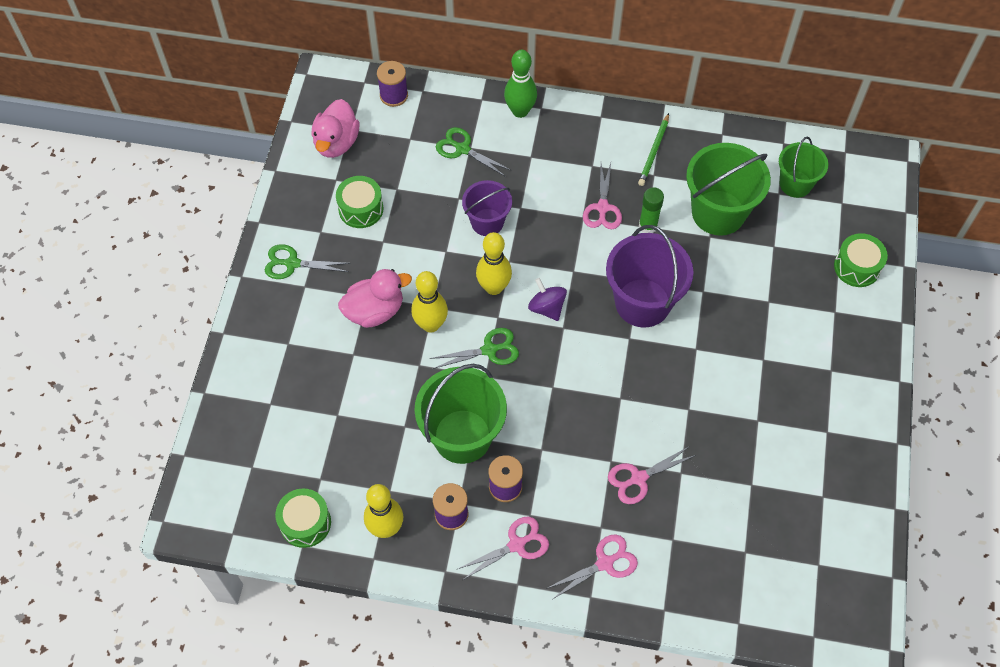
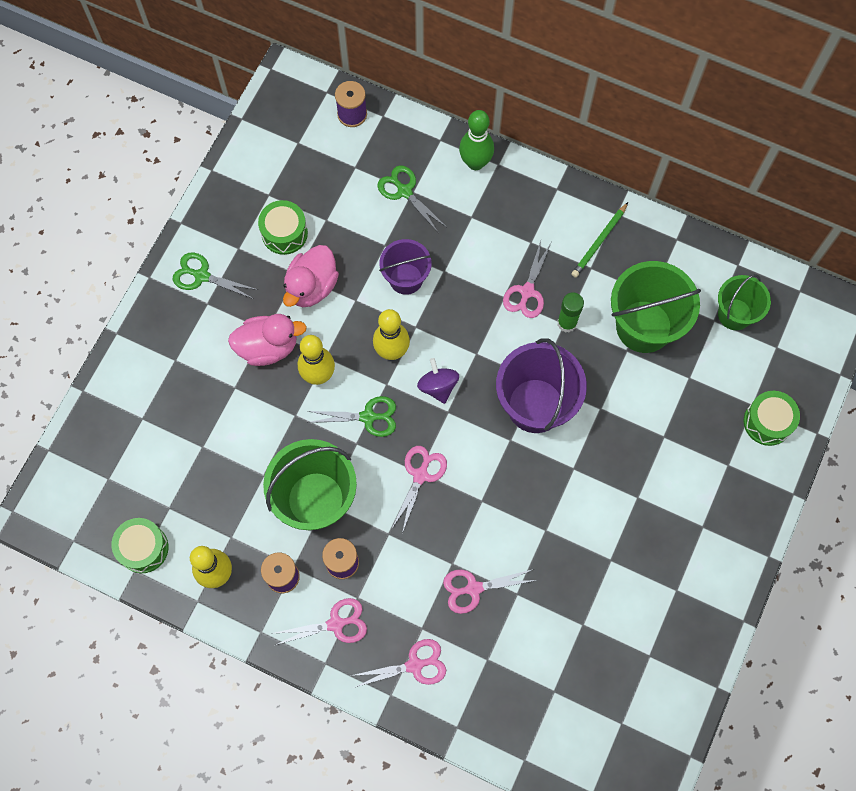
camera: 15 degrees right, 10 degrees up
(336, 143) = (280, 154): pink duck -> pink duck (311, 287)
(555, 389) = (420, 475): none -> pink scissors

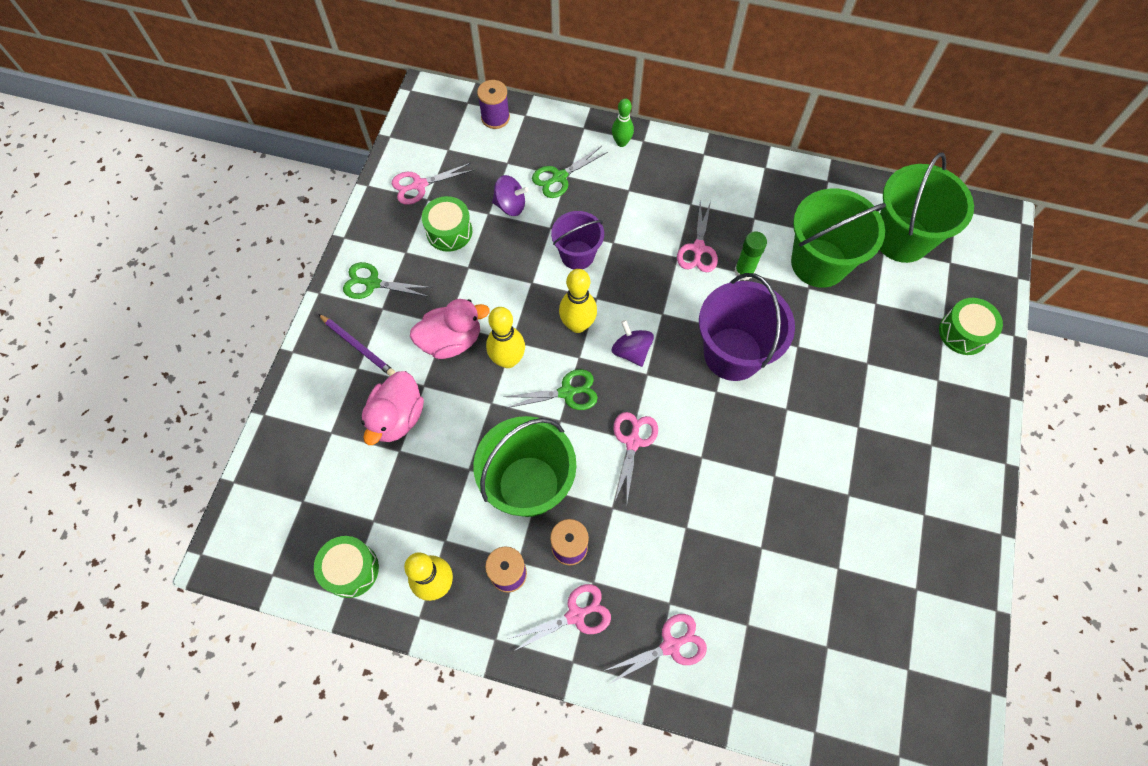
camera: 10 degrees left, 5 degrees down
(179, 338) = (358, 346): none -> purple pencil
(311, 287) = (485, 276): pink duck -> pink duck (397, 417)
(350, 215) = (510, 205): none -> purple spinning top
(404, 191) = (559, 177): green scissors -> green scissors turned 75 degrees counterclockwise
(473, 588) = (714, 550): pink scissors -> pink scissors (419, 185)
(475, 162) = (621, 142): green bowling pin -> green bowling pin, size x0.65
(599, 242) = (756, 194): green pencil -> none
(734, 314) = (901, 239): green bucket -> green bucket, size x1.65

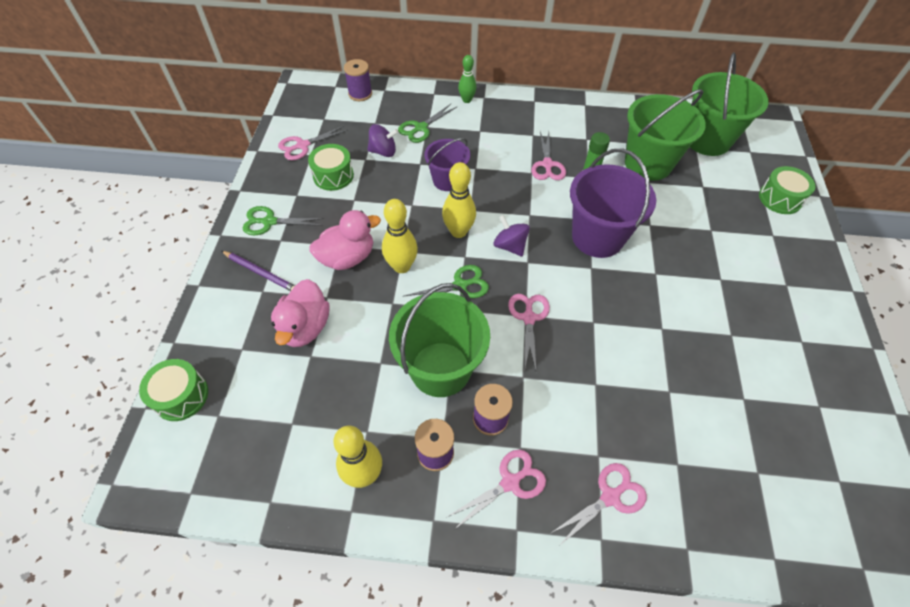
camera: 10 degrees left, 10 degrees down
(351, 569) = (274, 474): green drum -> green drum (181, 396)

